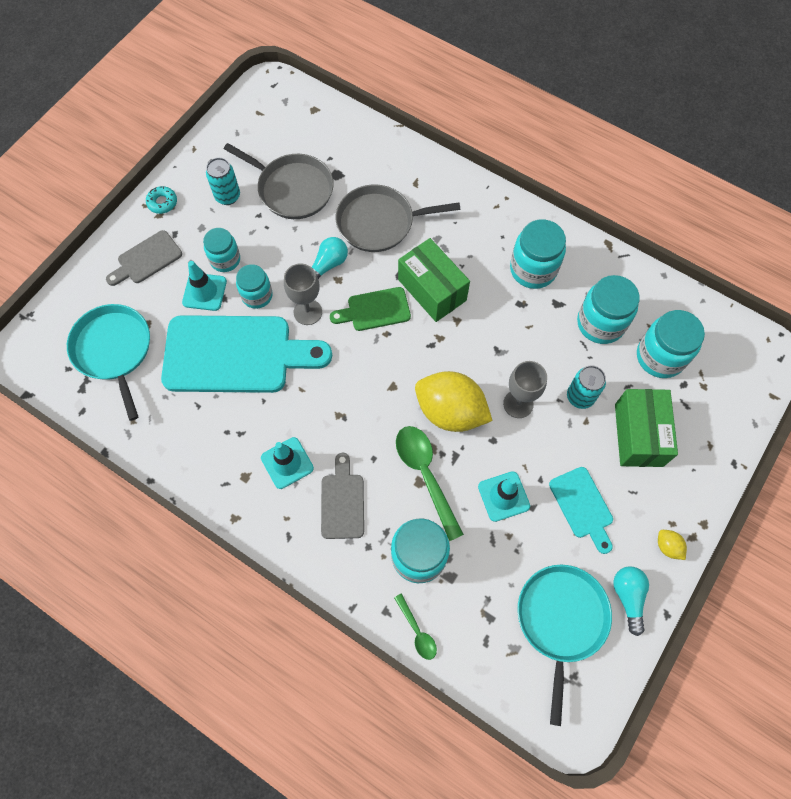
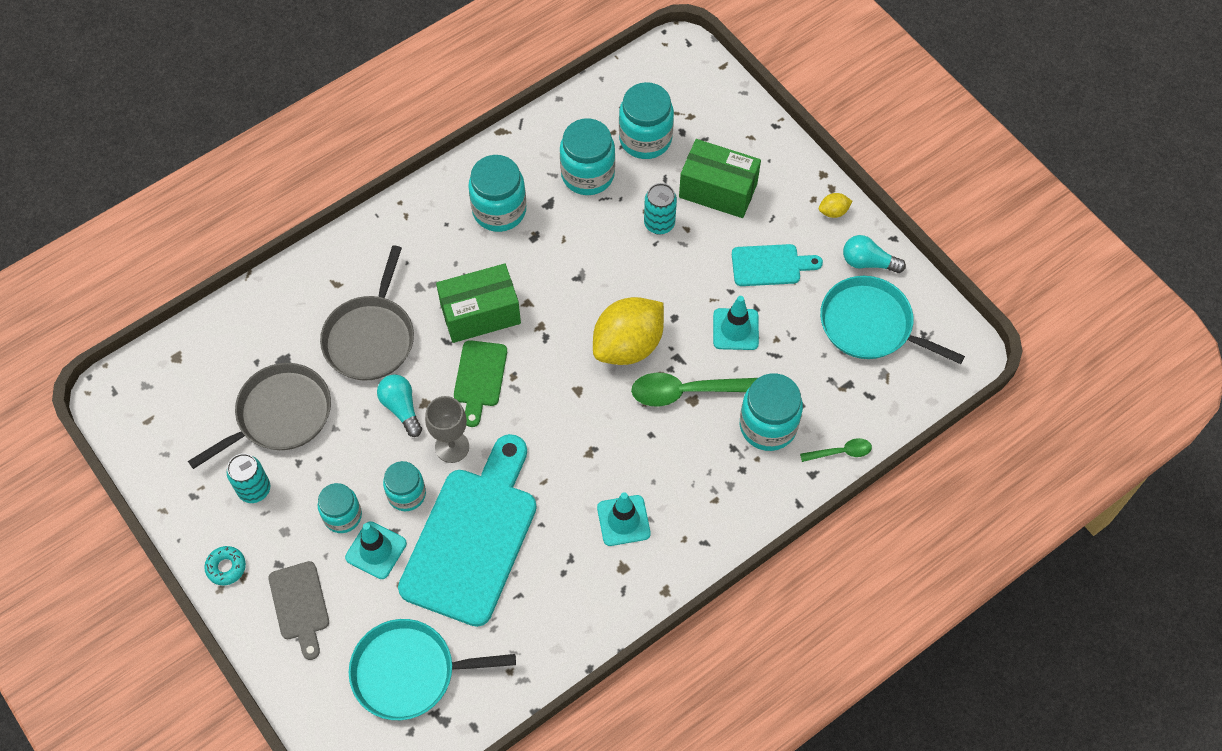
camera: 70 degrees left, 5 degrees down
(342, 502) = (686, 479): grey cutting board -> none
(518, 404) = (644, 281): grey goblet -> none

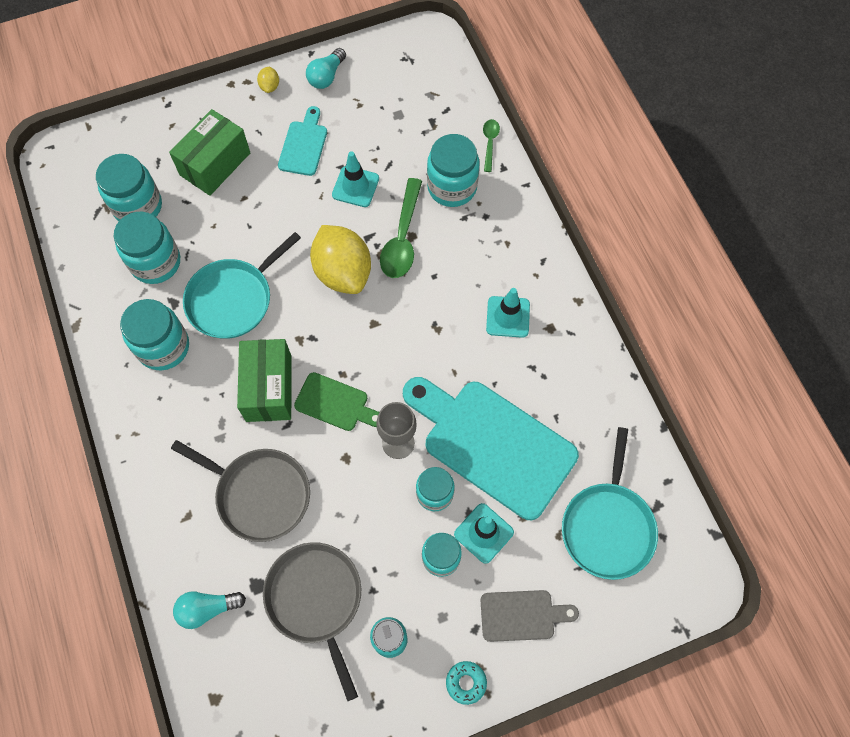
camera: 75 degrees left, 5 degrees up
(401, 408) = (344, 480): turquoise light bulb -> turquoise light bulb (207, 609)
(659, 224) = (230, 217): turquoise can -> none
(870, 325) = (384, 91): turquoise pan -> turquoise pan (233, 299)

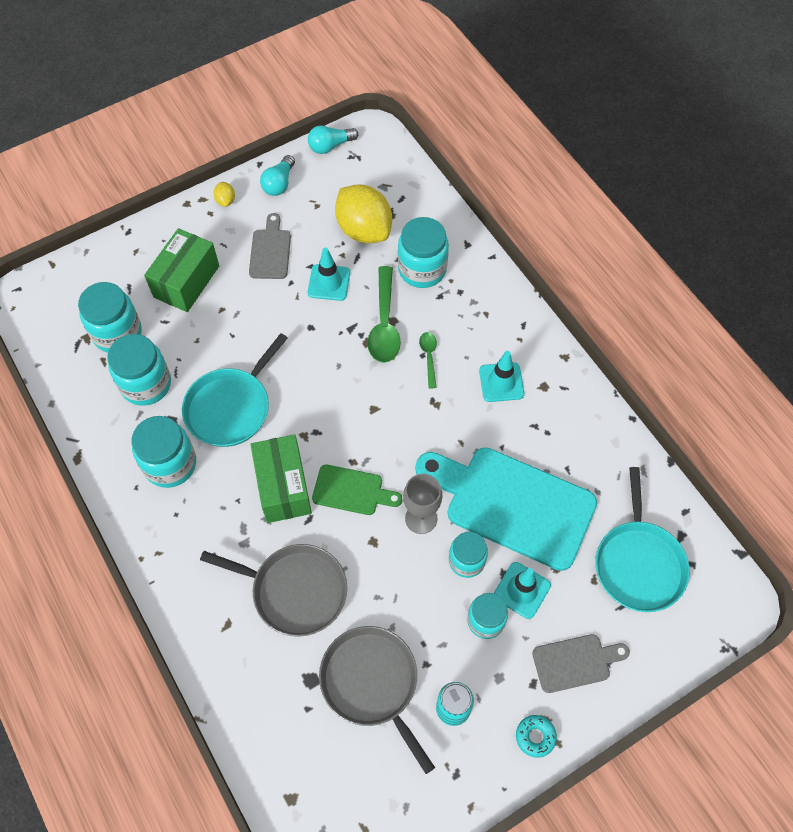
camera: 10 degrees left, 5 degrees down
(207, 609) = (266, 711): turquoise light bulb -> turquoise light bulb (330, 146)
(304, 145) = (270, 251): turquoise cutting board -> grey cutting board
(343, 272) = (333, 365): yellow lemon -> yellow lemon (364, 230)
(490, 143) = (449, 223): green spoon -> green spoon (429, 357)

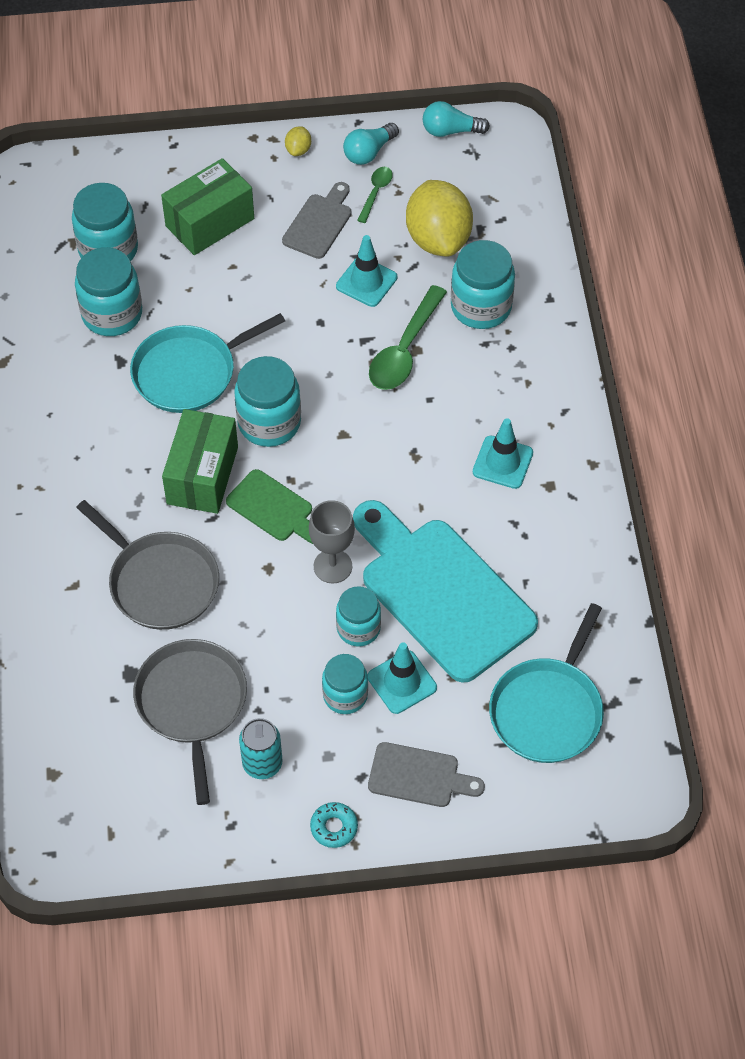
camera: 25 degrees right, 5 degrees down
(170, 464) = (96, 405): turquoise jar -> turquoise jar (269, 422)
(429, 357) = (435, 404): green spoon -> green spoon (376, 193)

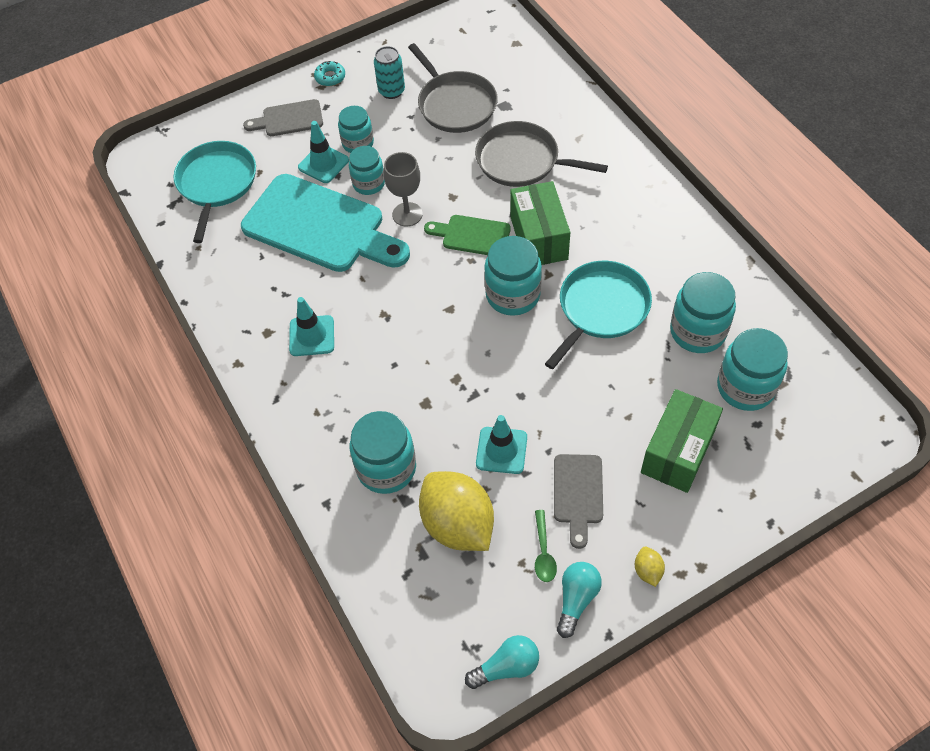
camera: 160 degrees right, 0 degrees up
(405, 349) = (435, 399): green spoon -> none

